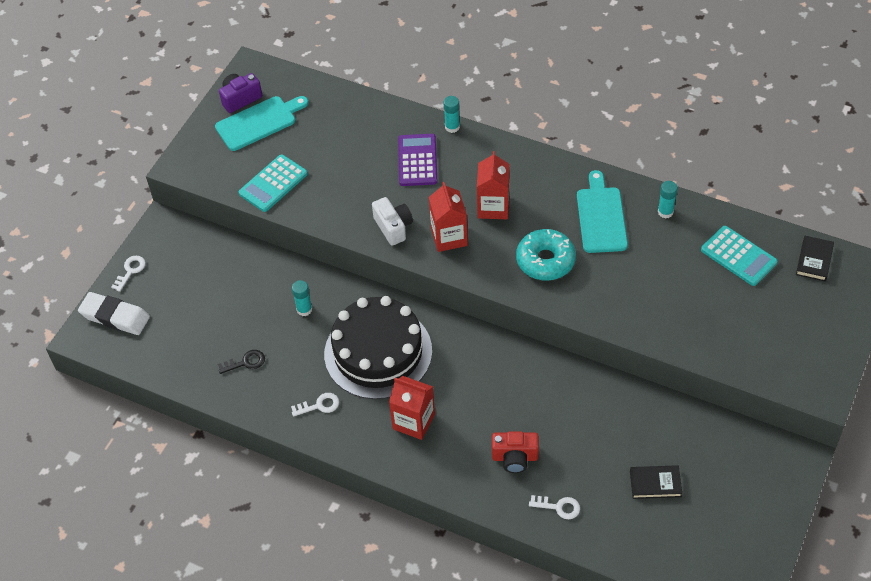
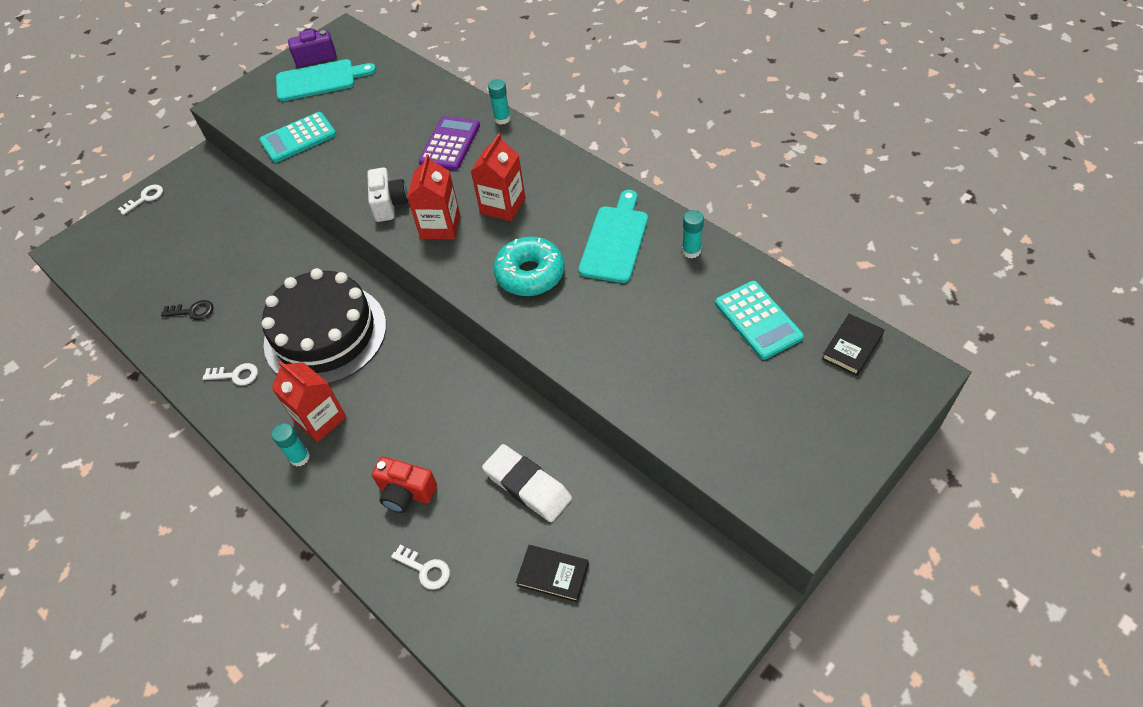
camera: 20 degrees right, 0 degrees up
(115, 317) = (104, 237): white eraser -> white eraser (527, 486)
(304, 309) = (279, 272): turquoise glue stick -> turquoise glue stick (299, 457)

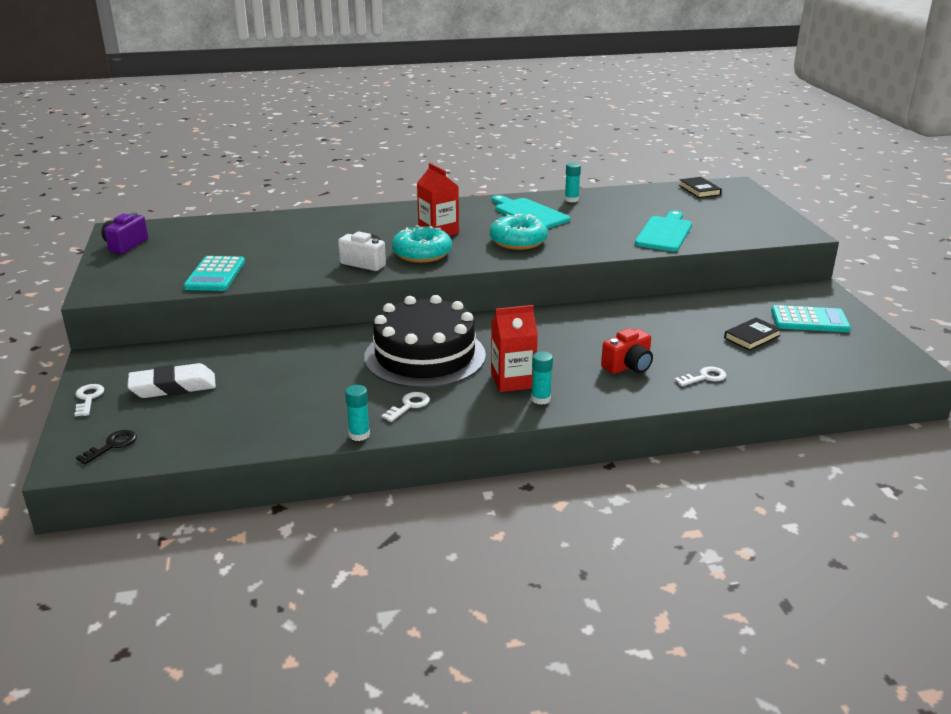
camera: 60 degrees left, 25 degrees down
(193, 311) = (295, 408): black key -> black key (112, 445)
(320, 80) = (160, 251): turquoise cutting board -> turquoise cutting board (664, 233)
(440, 226) = (422, 254): red carton -> turquoise donut
(450, 144) = (341, 230): purple calculator -> none
(502, 119) = (350, 209): turquoise glue stick -> turquoise glue stick (359, 435)
(527, 486) = (672, 324): white eraser -> white eraser (173, 387)
(757, 320) = (650, 202): turquoise calculator -> turquoise calculator (809, 320)

